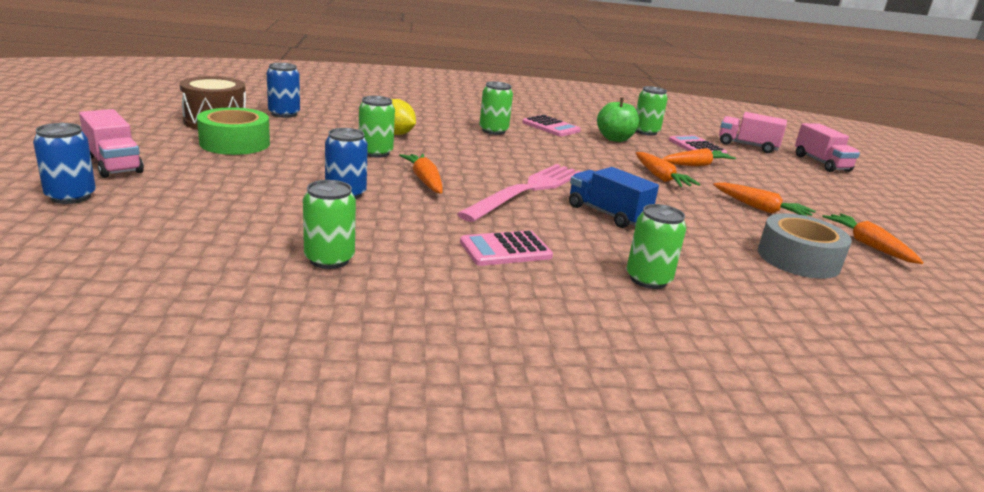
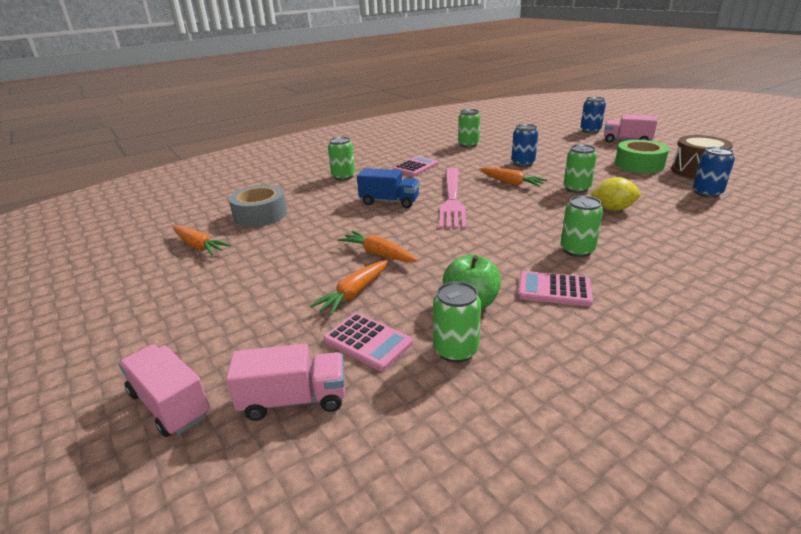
camera: 155 degrees right, 5 degrees up
(760, 209) = (282, 251): orange carrot -> none

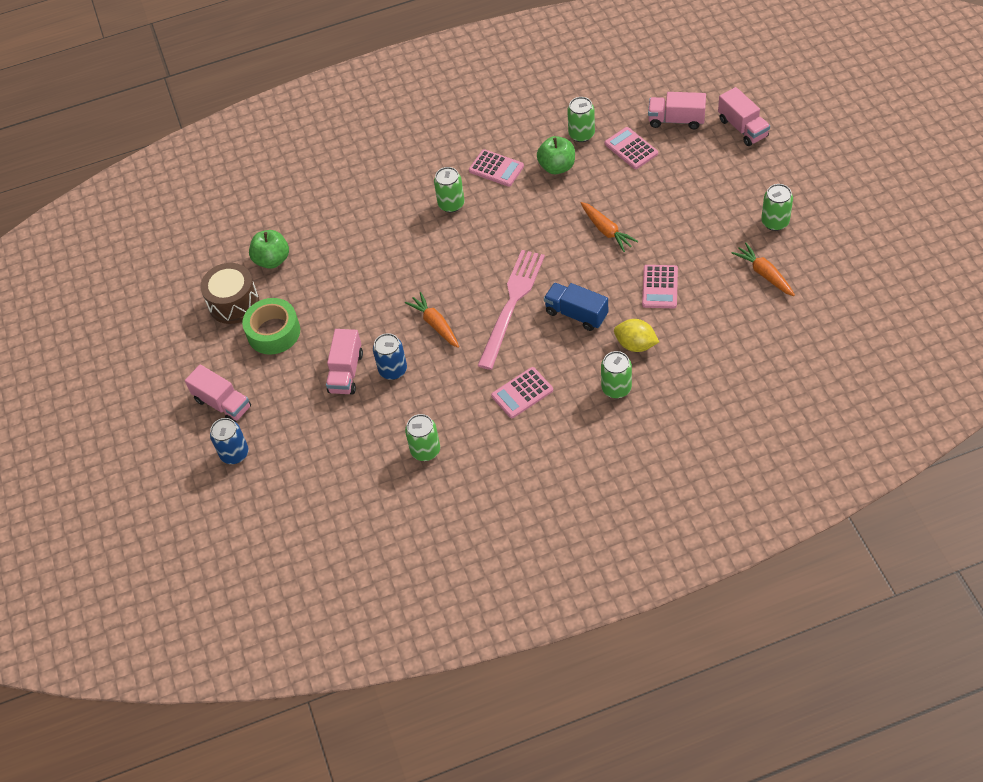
camera: 160 degrees left, 25 degrees up
(260, 215) = (712, 318): grey tape -> none
(312, 225) = (660, 287): none -> pink calculator
(354, 293) = (633, 190): orange carrot -> none
(557, 158) = (346, 372): none -> pink truck
(576, 189) = (379, 296): green can -> green can (775, 222)
(612, 209) = (377, 253): yellow lemon -> yellow lemon (635, 345)
(707, 193) = (272, 260): blue can -> green apple

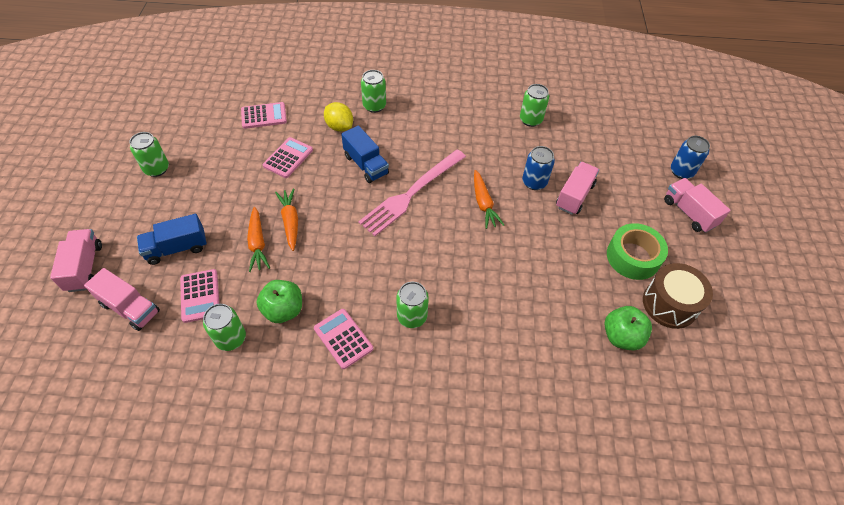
camera: 165 degrees left, 0 degrees up
(522, 393) = (442, 128): pink calculator -> pink calculator (264, 116)
(684, 170) = (177, 248): none -> blue truck
(764, 274) = (206, 135): orange carrot -> orange carrot (257, 243)

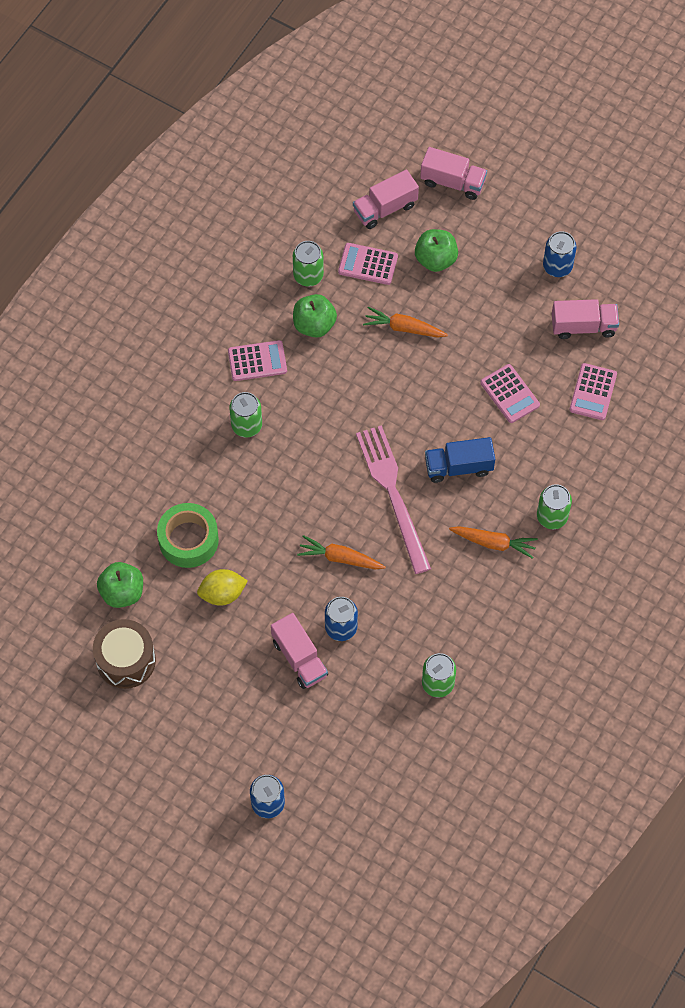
camera: 120 degrees right, 10 degrees up
(157, 169) = (557, 266): green can -> blue can
(177, 248) = (435, 259): blue truck -> green apple
(290, 222) = (416, 365): orange carrot -> orange carrot (493, 543)
(339, 126) = (534, 464): yellow lemon -> yellow lemon (222, 594)
(633, 257) = (193, 664): green tape -> green tape (188, 540)
(689, 213) = (211, 765): pink truck -> pink truck (583, 326)

